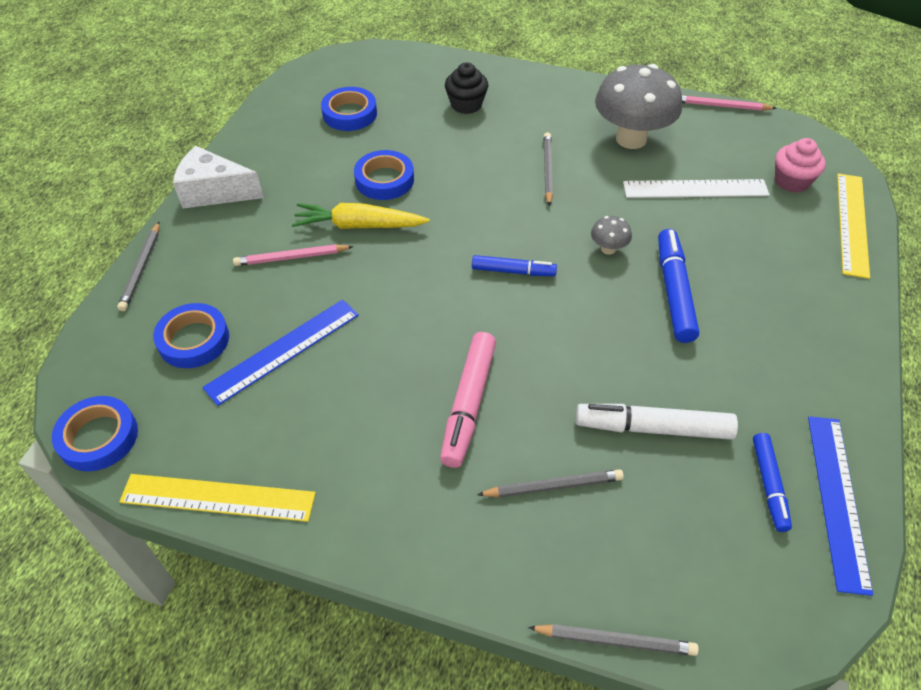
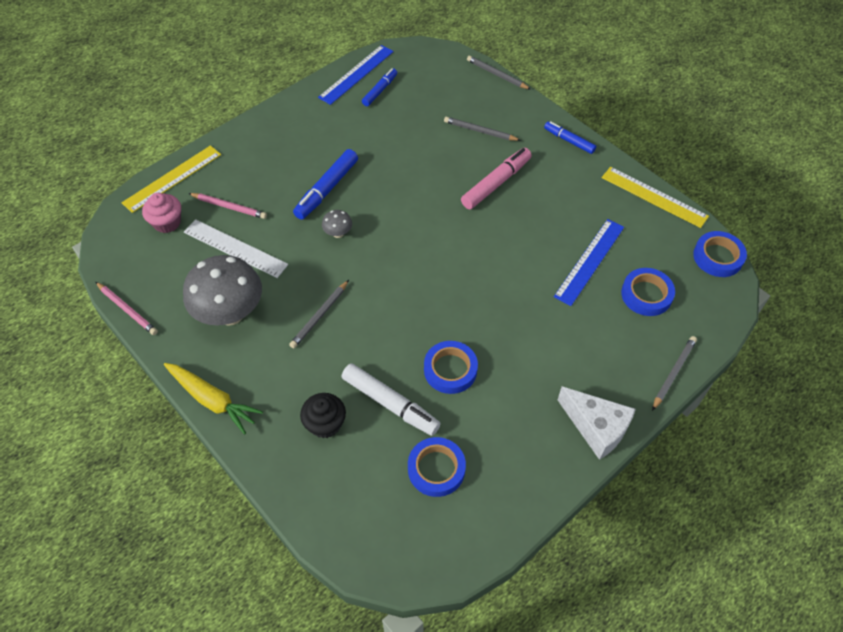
camera: 150 degrees left, 5 degrees up
(283, 350) = (589, 261): blue ruler -> blue ruler turned 45 degrees counterclockwise
(291, 257) = (557, 329): pink pencil -> pink pencil (229, 207)
(358, 226) = (494, 334): yellow carrot -> yellow carrot (213, 400)
(513, 271) = (411, 247): blue marker -> blue marker (569, 141)
(653, 428) = (409, 132): white marker -> white marker (390, 403)

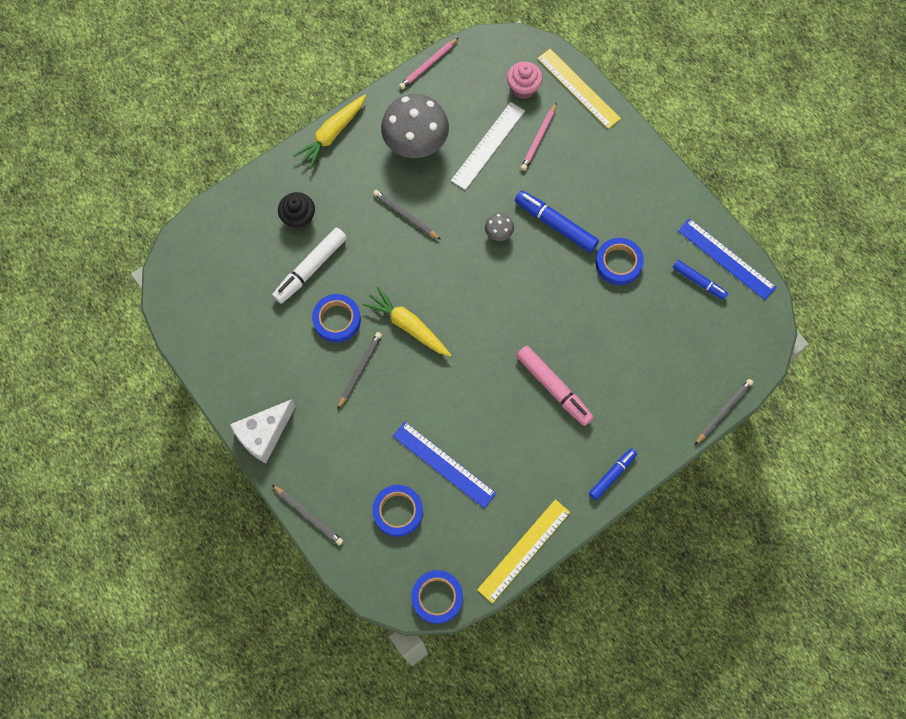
camera: 95 degrees right, 15 degrees up
(436, 469) = (246, 300): blue tape -> blue tape (618, 263)
(449, 302) = (408, 326): none -> yellow carrot
(480, 131) = (631, 381): grey pencil -> grey pencil (360, 369)

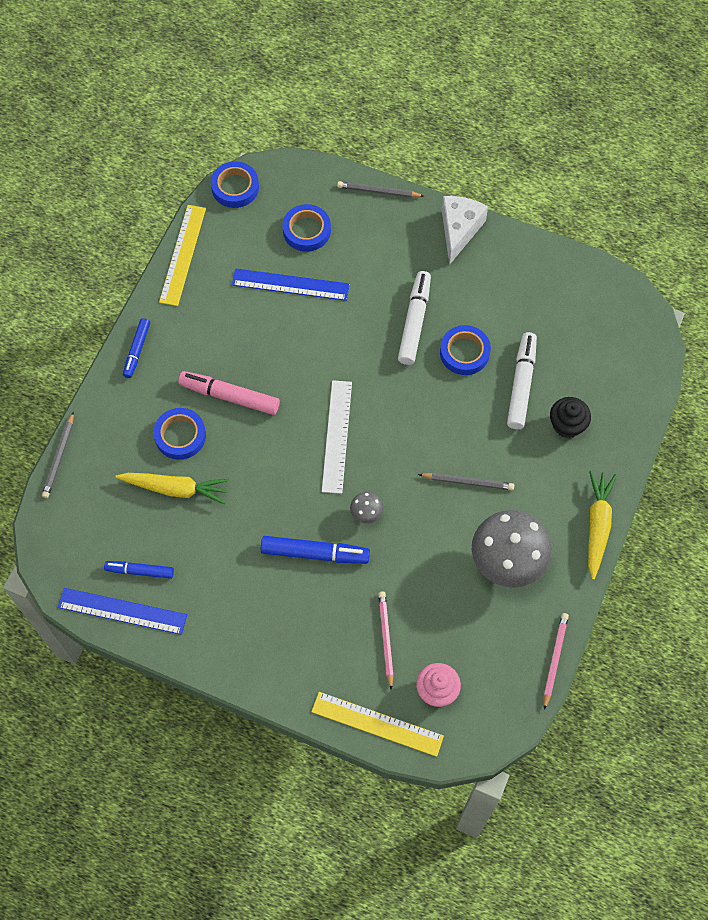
camera: 150 degrees right, 5 degrees down
(360, 369) = (414, 322): grey pencil -> white marker
(408, 326) = (396, 381): yellow carrot -> yellow carrot (175, 489)
(488, 145) = (433, 601): white ruler -> white ruler (337, 436)
(618, 263) = (230, 547): blue tape -> blue tape (180, 436)

